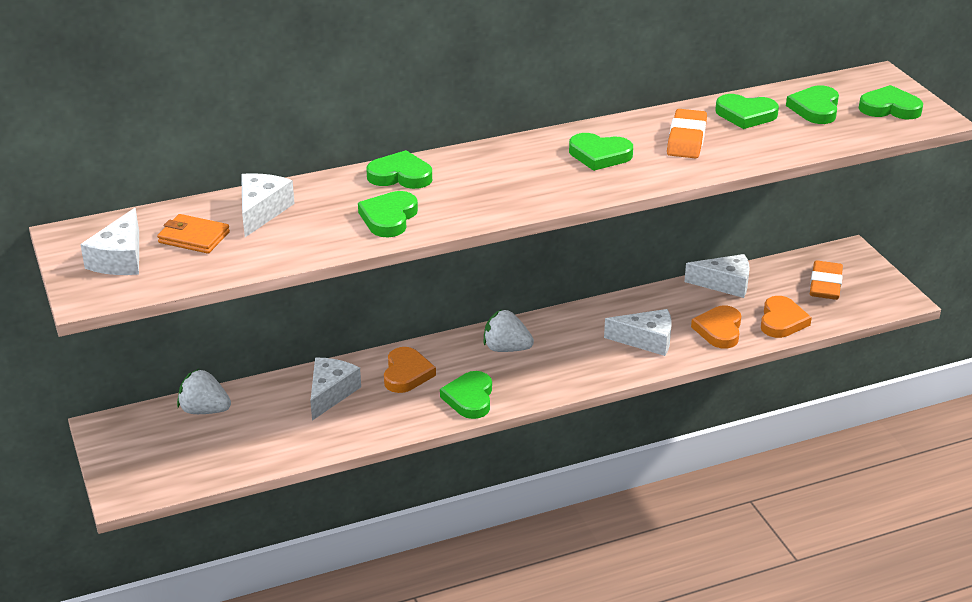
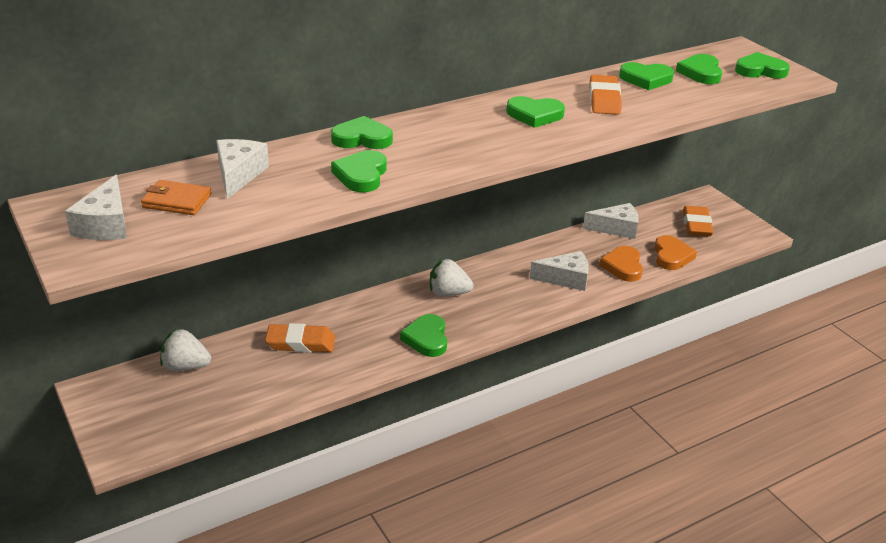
camera: 10 degrees left, 0 degrees up
(330, 393) = (300, 343): white cheese -> orange eraser
(406, 374) = (366, 320): orange heart -> none

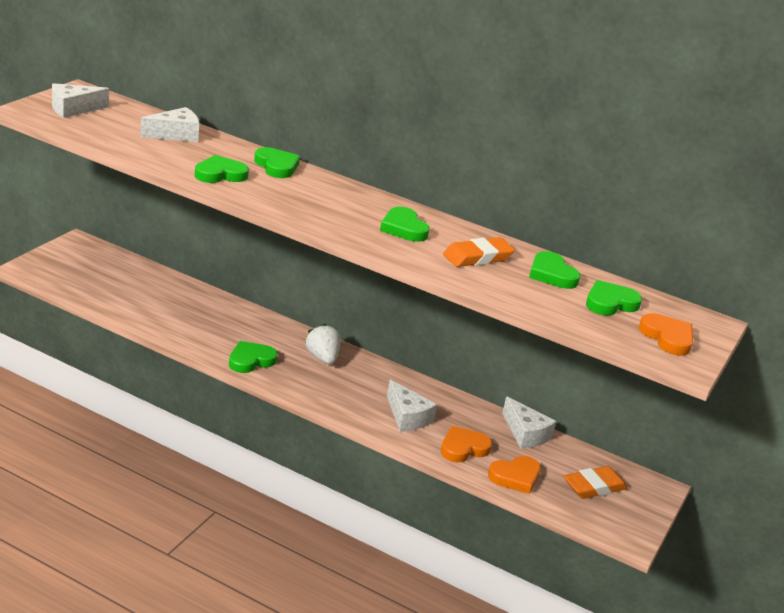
camera: 55 degrees right, 5 degrees down
(177, 201) = (121, 123): orange wallet -> none
(185, 366) = (129, 268): white strawberry -> none
(300, 343) = (195, 305): orange eraser -> none
(760, 70) = (667, 338): green heart -> orange heart

